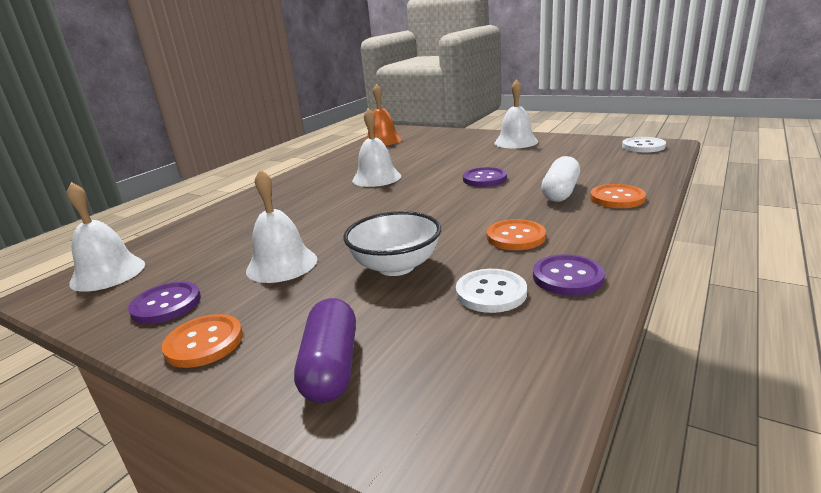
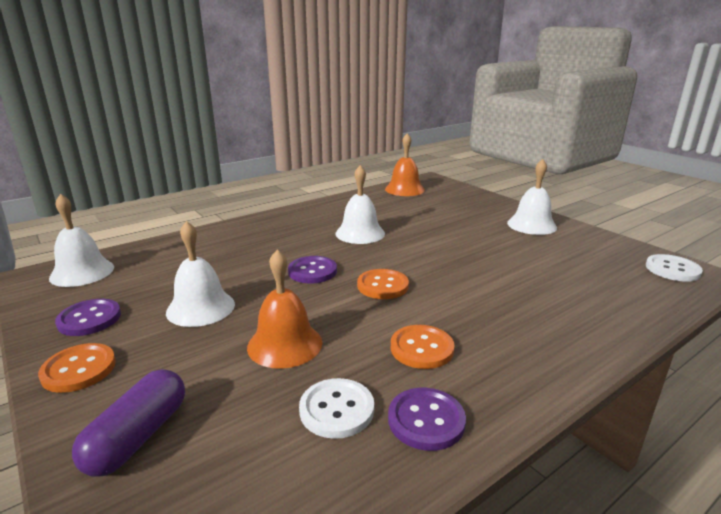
camera: 20 degrees right, 0 degrees up
(396, 266) = (285, 344): white bowl -> orange bell
(484, 179) = (457, 264): purple button -> purple button (312, 271)
(560, 192) = (519, 305): white capsule -> none
(617, 198) = (574, 333): orange button -> orange button (382, 286)

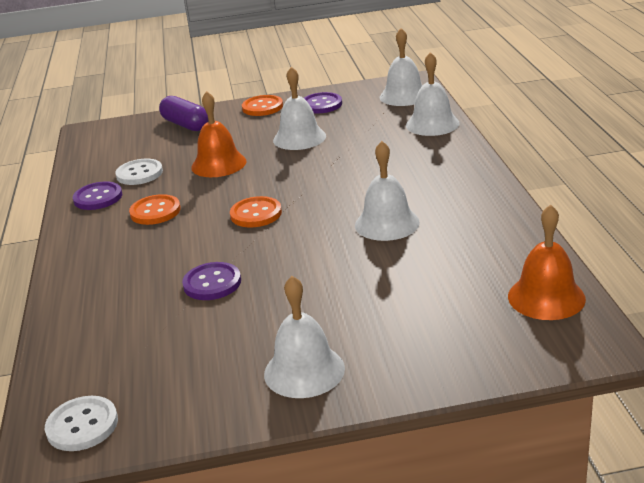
camera: 120 degrees right, 5 degrees up
(169, 246) = (432, 124): none -> white bell
(312, 271) = (316, 185): purple button -> purple button (212, 283)

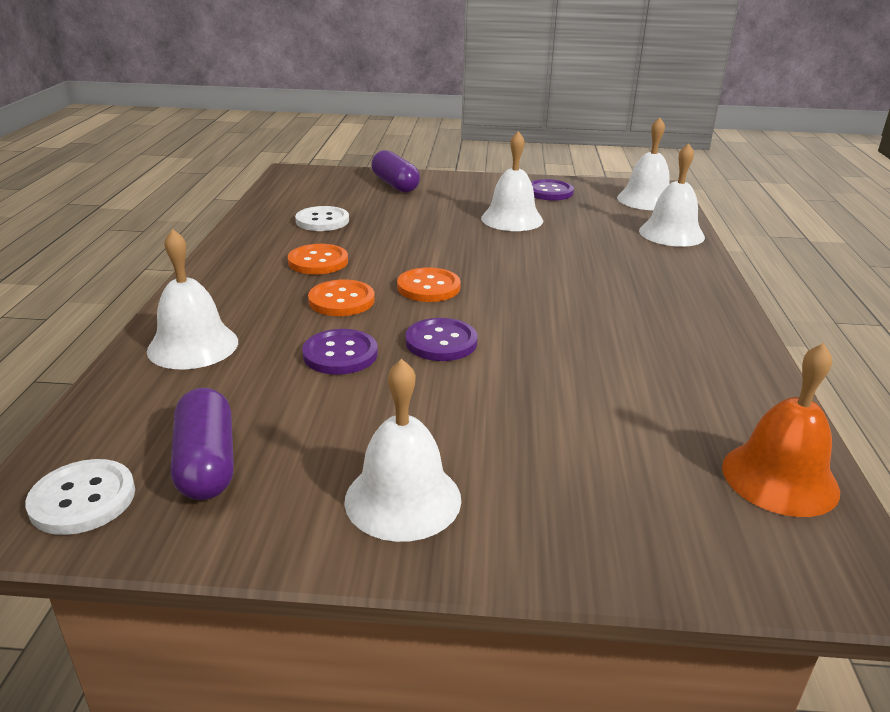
camera: 10 degrees right, 0 degrees up
(98, 198) = (266, 235): purple button -> purple button (441, 342)
(155, 382) = (206, 463): none -> purple capsule
(218, 164) = (411, 228): orange bell -> none
(262, 107) = (484, 183): orange button -> orange button (341, 300)
(387, 223) = (582, 331): white bell -> white bell (193, 346)

